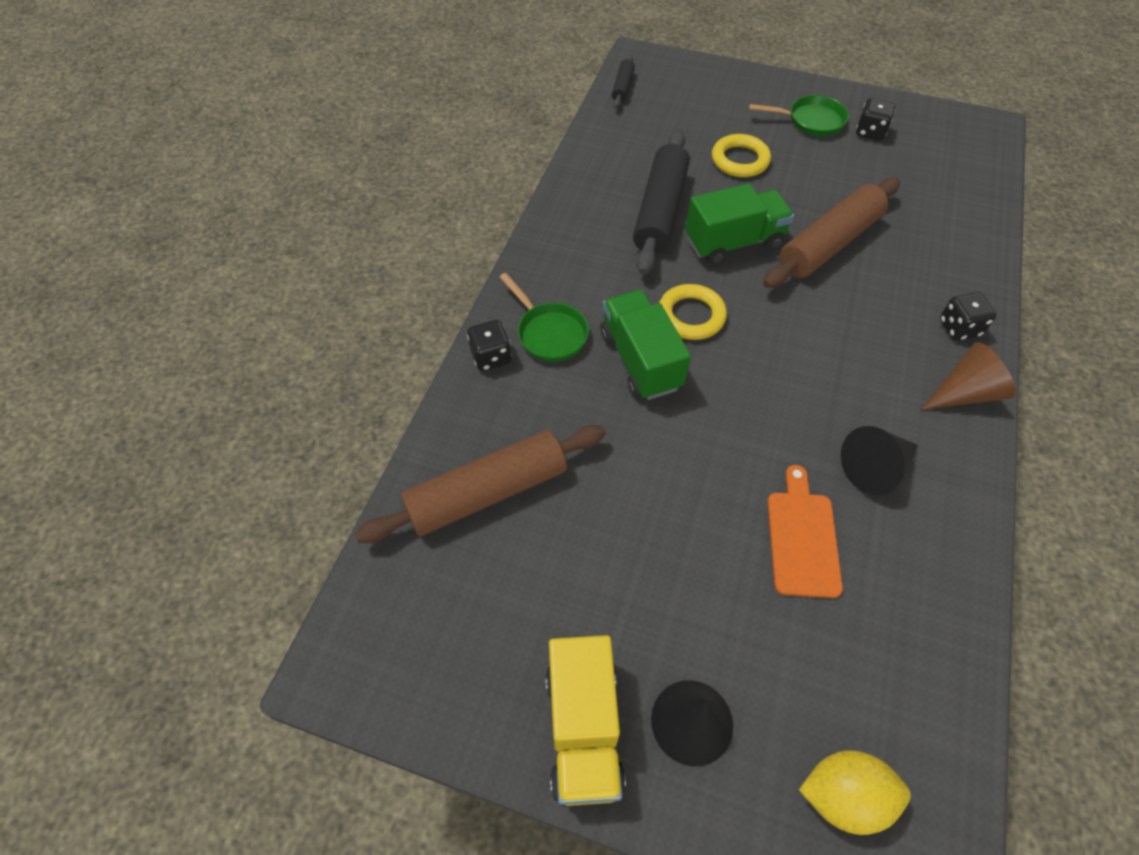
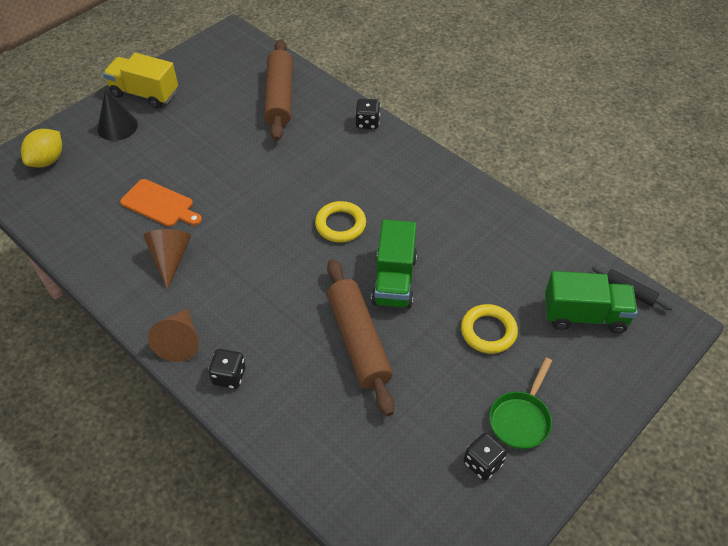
camera: 115 degrees right, 5 degrees down
(549, 333) = (370, 152): green pan -> none
(640, 360) = (321, 185): green truck -> green truck (584, 315)
(660, 211) = (451, 250): black rolling pin -> none
(875, 468) = (170, 259): black cone -> brown cone

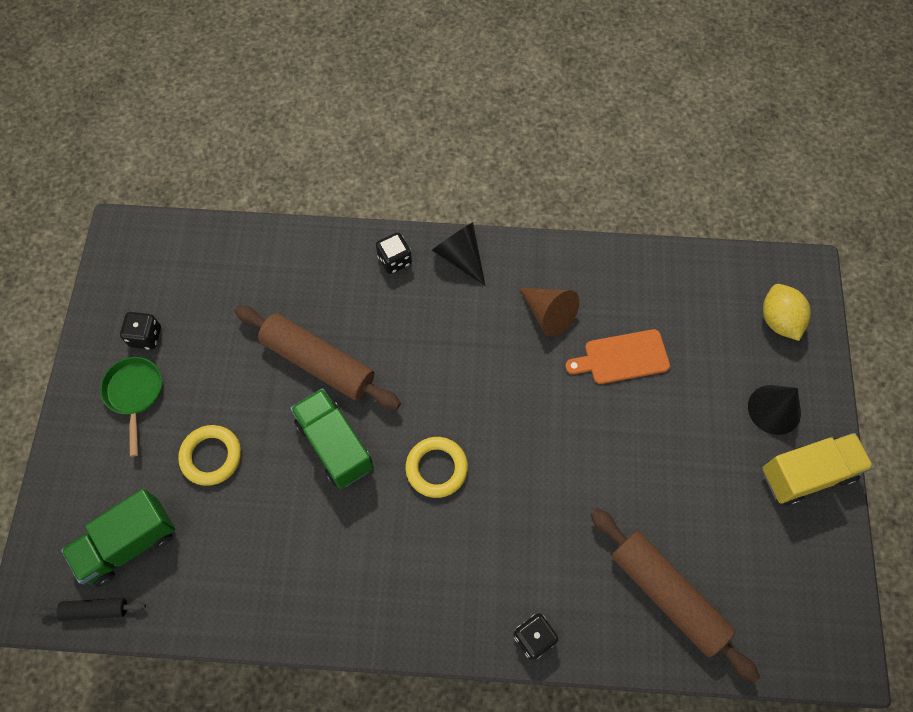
camera: 140 degrees right, 15 degrees up
(180, 341) = (460, 257): brown cone -> black cone

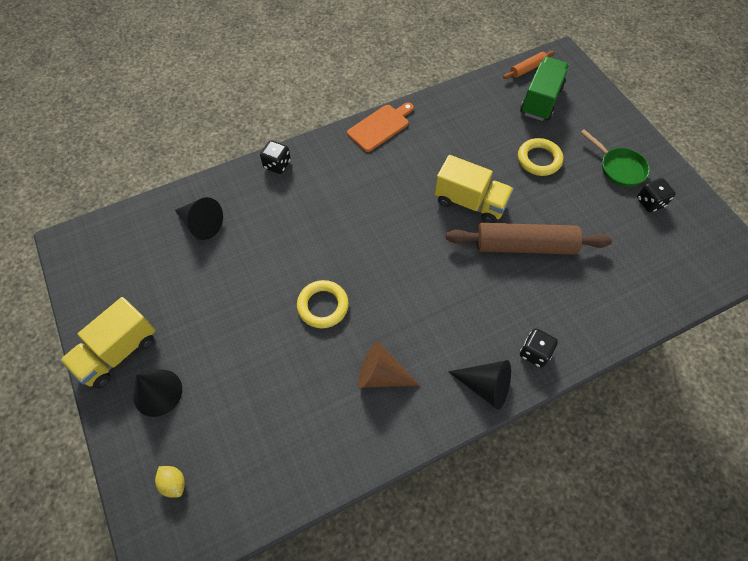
camera: 150 degrees right, 5 degrees down
(95, 610) = (527, 69): black rolling pin -> orange rolling pin
(335, 445) = (470, 202): green truck -> yellow truck
(436, 468) = (394, 222): yellow ring -> yellow ring (323, 306)
(622, 358) = (302, 370): orange cutting board -> orange cutting board (380, 126)
(667, 594) = (201, 224): brown rolling pin -> black cone
(778, 320) = (174, 483): yellow lemon -> yellow lemon, size x0.60

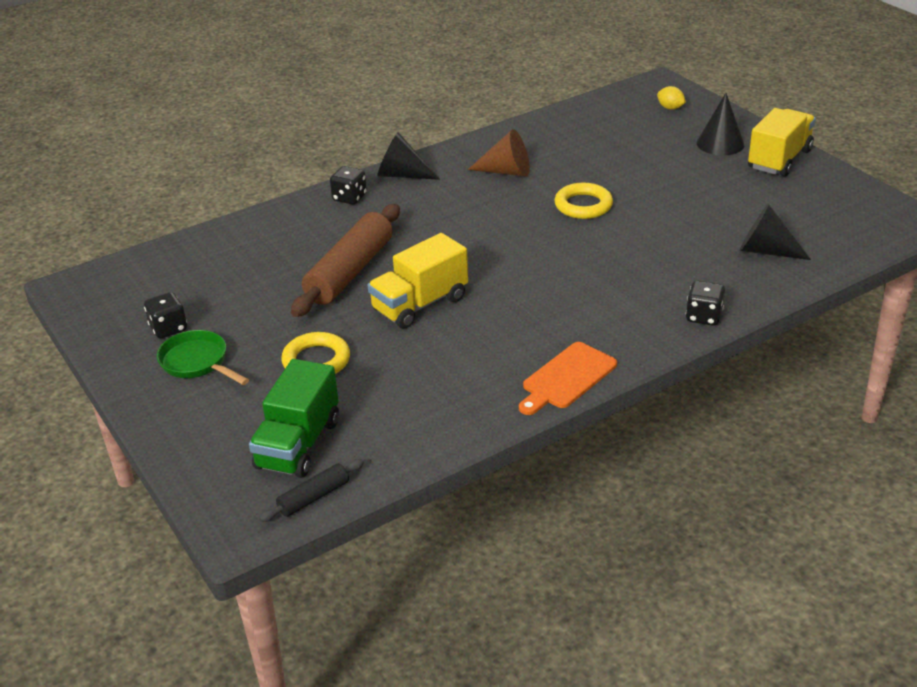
camera: 175 degrees right, 25 degrees down
(470, 202) = (420, 304): yellow truck -> yellow truck turned 60 degrees counterclockwise
(524, 245) = (350, 272): brown rolling pin -> brown rolling pin turned 60 degrees counterclockwise
(527, 69) = (314, 497): orange rolling pin -> black rolling pin

